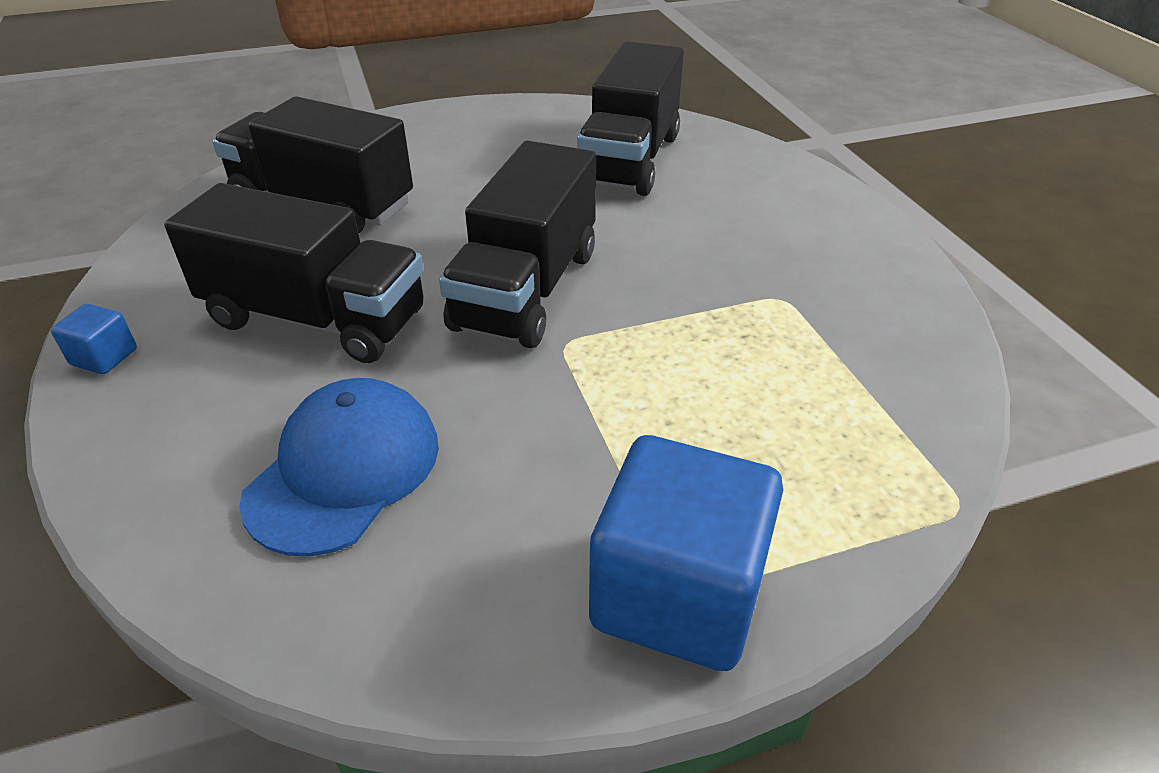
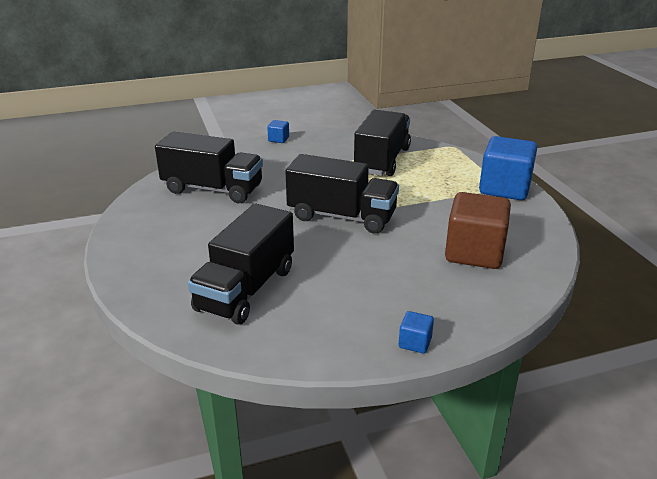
camera: 90 degrees left, 10 degrees down
(316, 318) = (371, 274): black truck -> black truck (382, 160)
(344, 470) = (474, 253): blue cap -> brown cube
(866, 211) = (278, 139): none -> blue cube

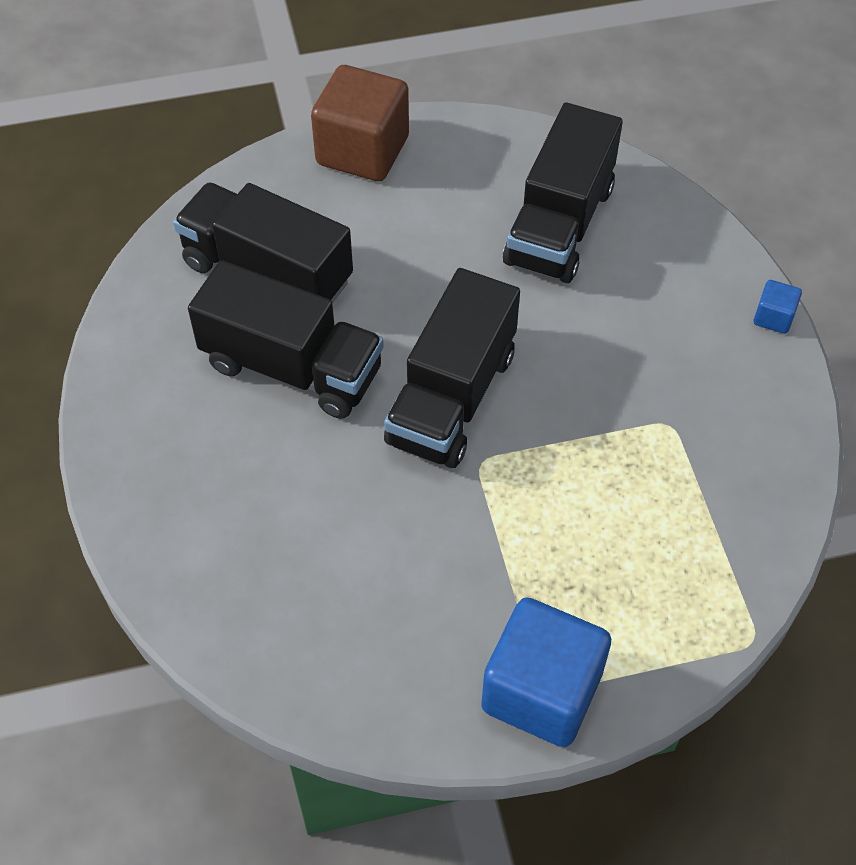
camera: 95 degrees right, 25 degrees up
(382, 160) = (675, 487): black truck -> black truck (292, 367)
(415, 343) = (114, 449): blue cube -> none
(474, 253) = (313, 574): brown cube -> brown cube (362, 151)

